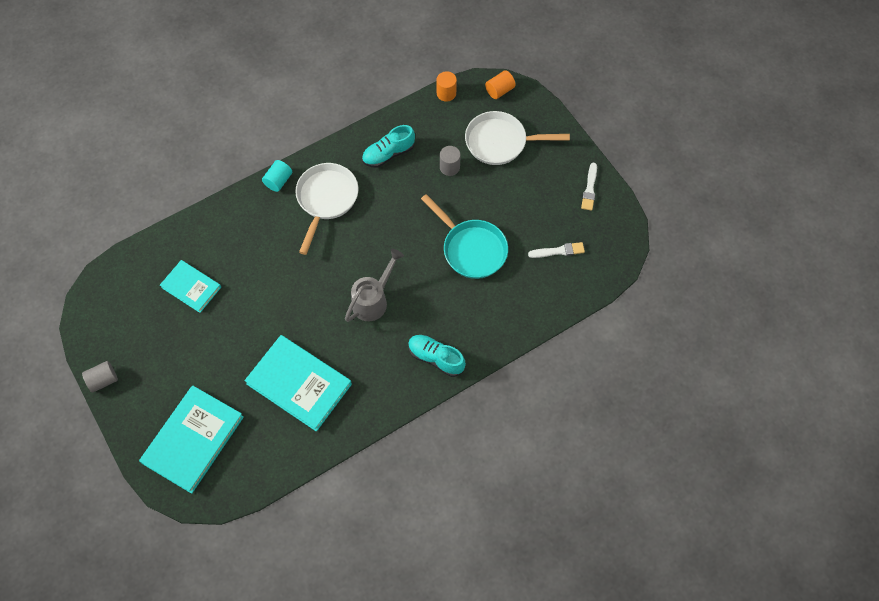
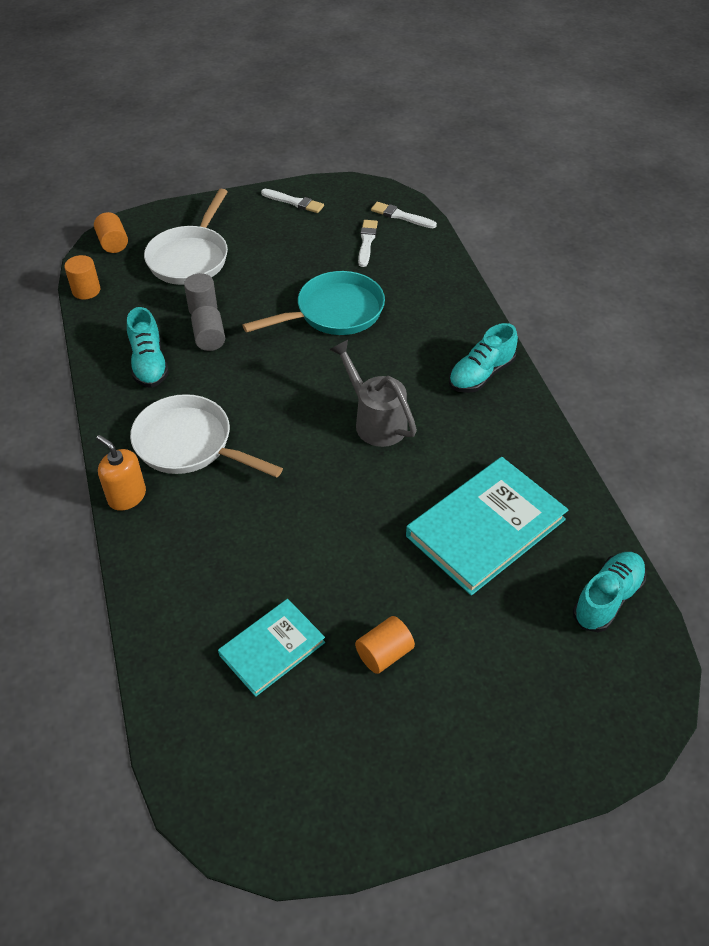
camera: 75 degrees left, 15 degrees down
(103, 380) = (412, 822): grey cylinder -> grey cylinder (209, 339)
(193, 440) = (554, 686): turquoise book -> none
(198, 345) = (384, 653): none -> orange cylinder
(259, 463) = (607, 598): none -> turquoise shoe
(278, 181) = (127, 496): turquoise cylinder -> orange soap dispenser
(599, 268) = (401, 216): none -> white brush

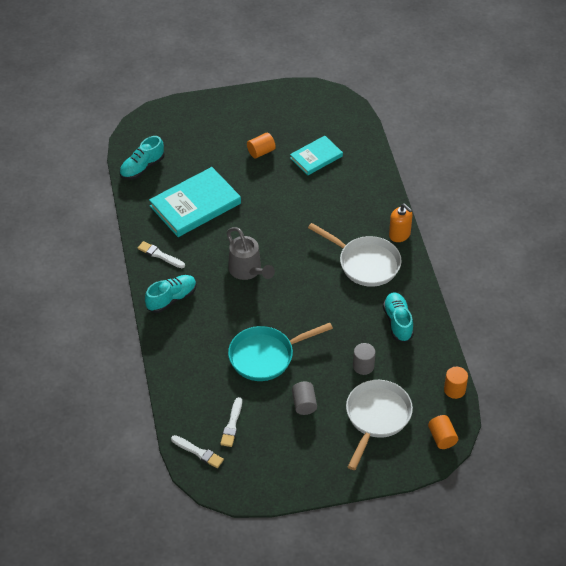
camera: 175 degrees left, 0 degrees up
(209, 339) = (357, 339): grey cylinder -> grey cylinder (304, 404)
(294, 202) = (289, 476): white brush -> white brush (160, 255)

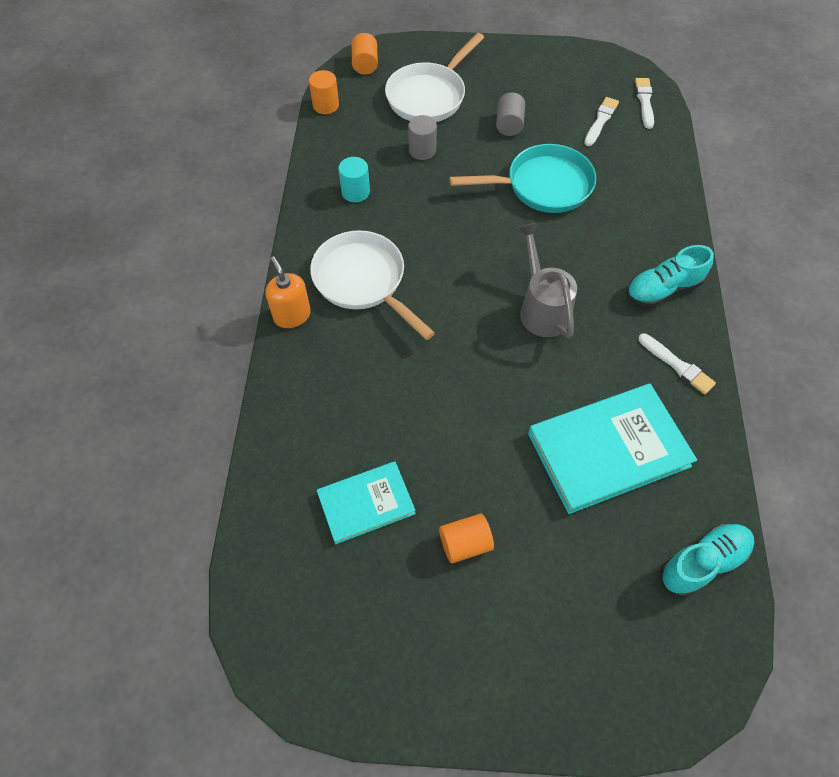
camera: 165 degrees left, 10 degrees up
(198, 452) = (644, 101): white brush -> white brush turned 45 degrees clockwise
(398, 322) = (355, 192): turquoise shoe -> turquoise cylinder

